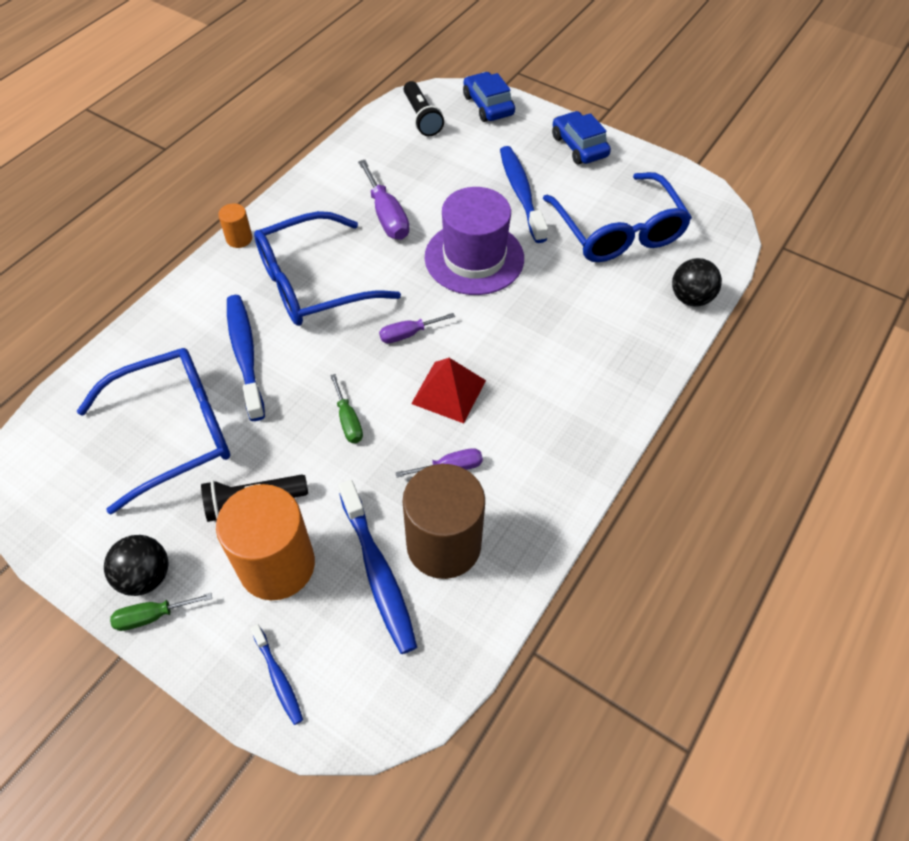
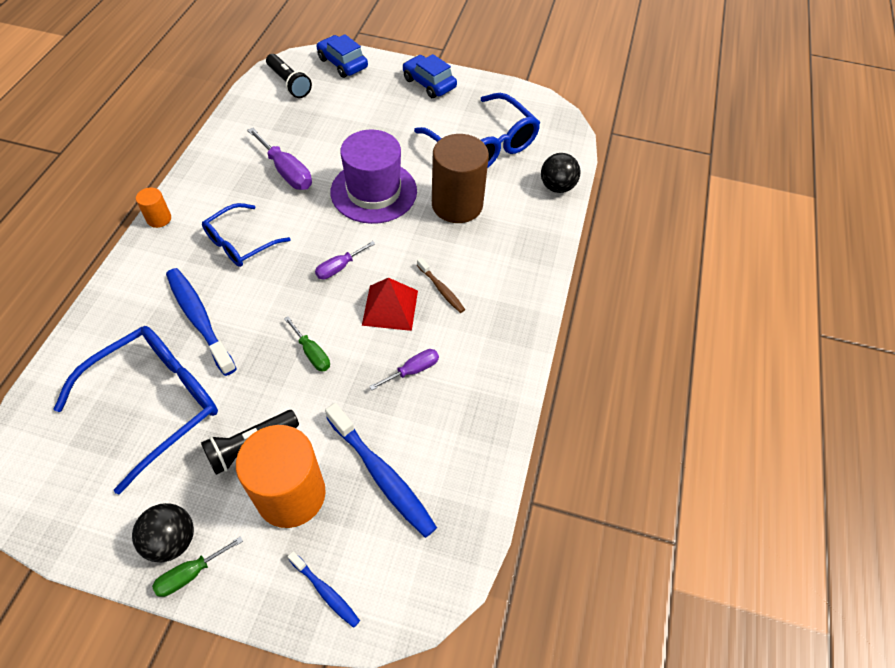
camera: 20 degrees left, 0 degrees up
(313, 283) = (240, 243): blue glasses -> blue glasses, size x0.61
(443, 545) = (429, 436): brown cylinder -> brown cylinder (457, 205)
(513, 385) = (441, 289): none -> brown toothbrush
(521, 193) = (394, 130): blue toothbrush -> none

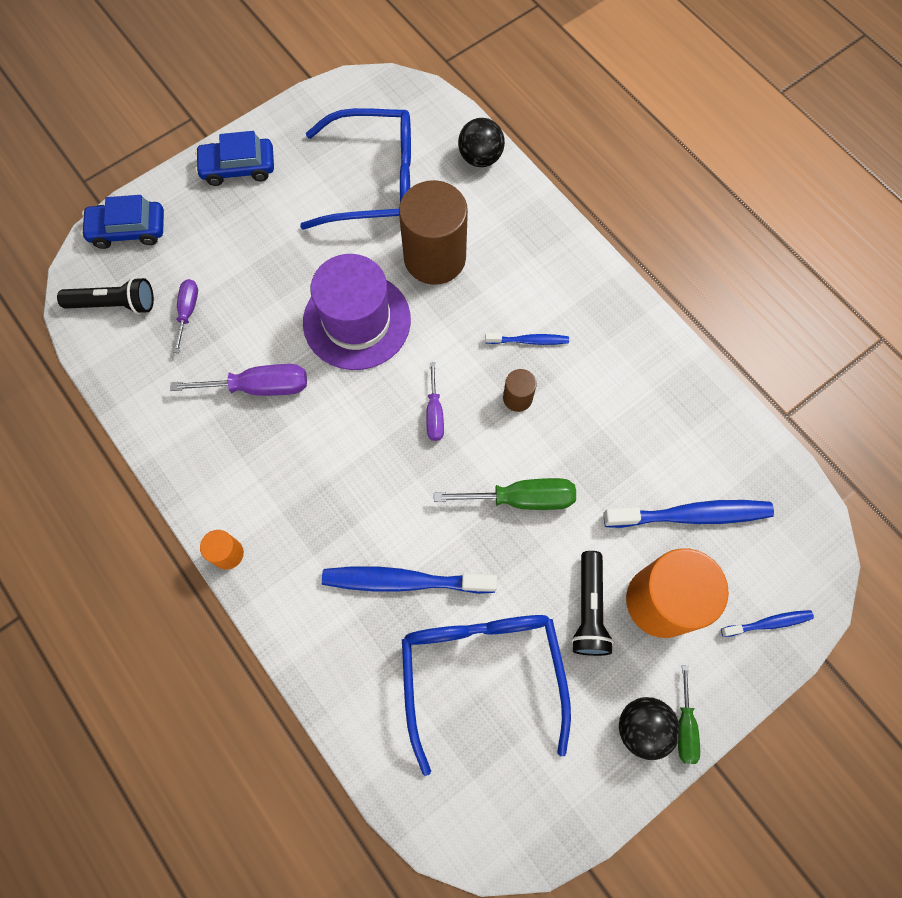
camera: 50 degrees left, 15 degrees up
(240, 243) = (329, 488): blue glasses -> none
(312, 353) = (522, 499): green screwdriver -> green screwdriver, size x1.63
(390, 307) = (517, 398): red pyramid -> brown cylinder
(413, 370) = (602, 423): purple screwdriver -> purple screwdriver (188, 311)
(441, 289) = (529, 341): brown toothbrush -> blue toothbrush

